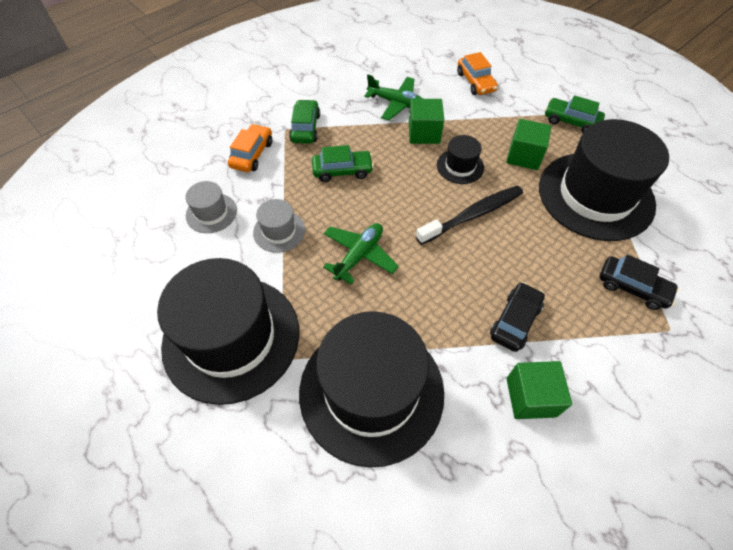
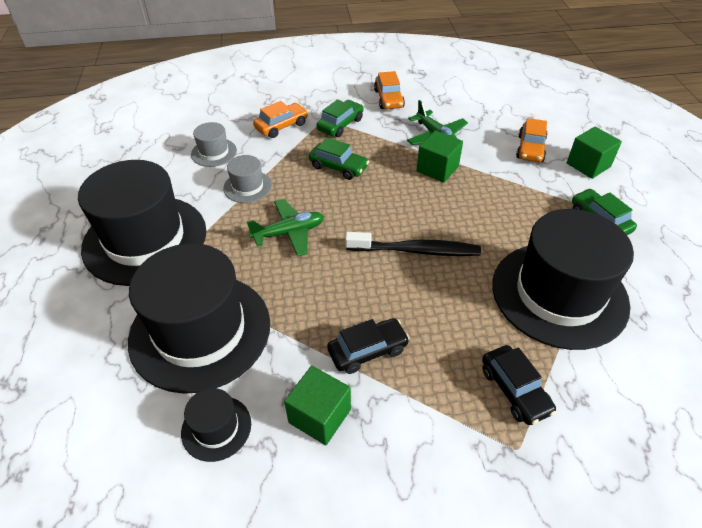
camera: 35 degrees right, 10 degrees down
(324, 83) = (389, 99): none -> orange car
(460, 166) = (444, 208): black hat -> black hat (216, 428)
(524, 156) = (516, 227): green cube -> green cube (588, 165)

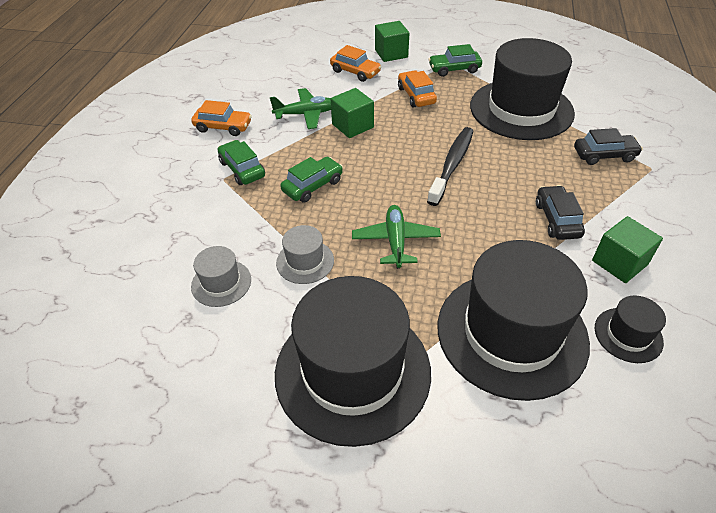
camera: 70 degrees left, 0 degrees up
(281, 126) = (211, 214): orange car -> orange car (416, 95)

